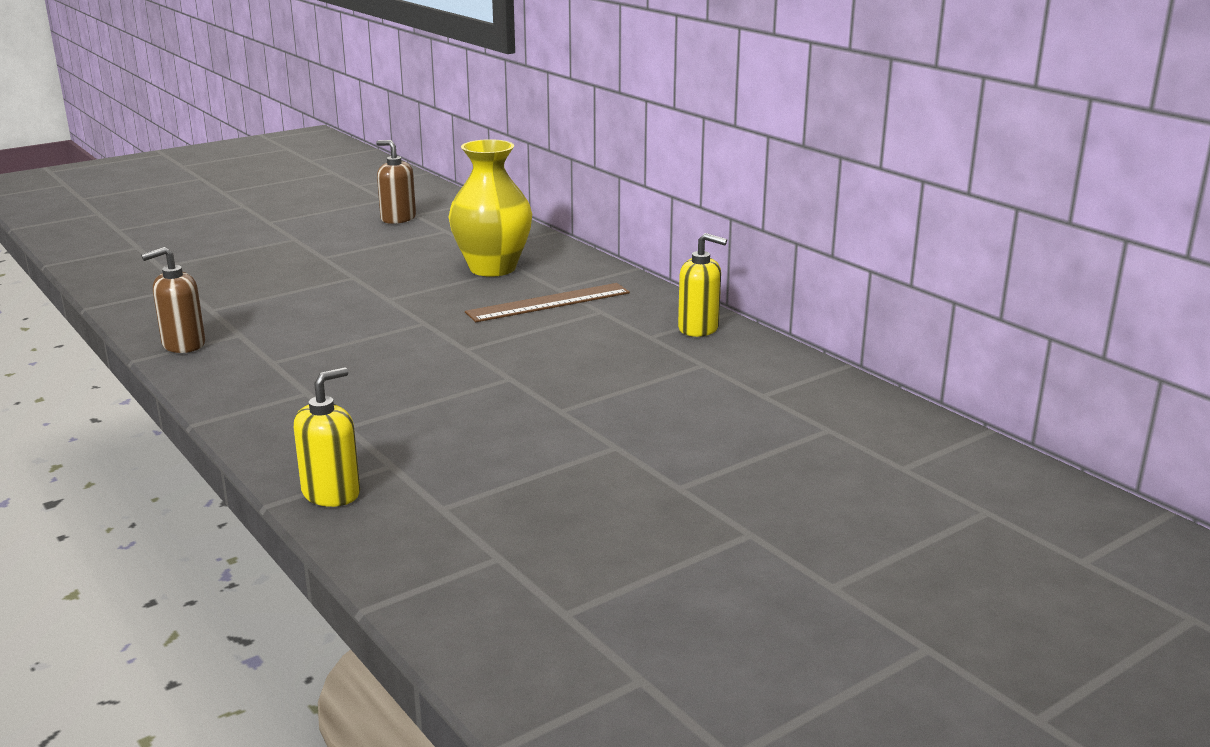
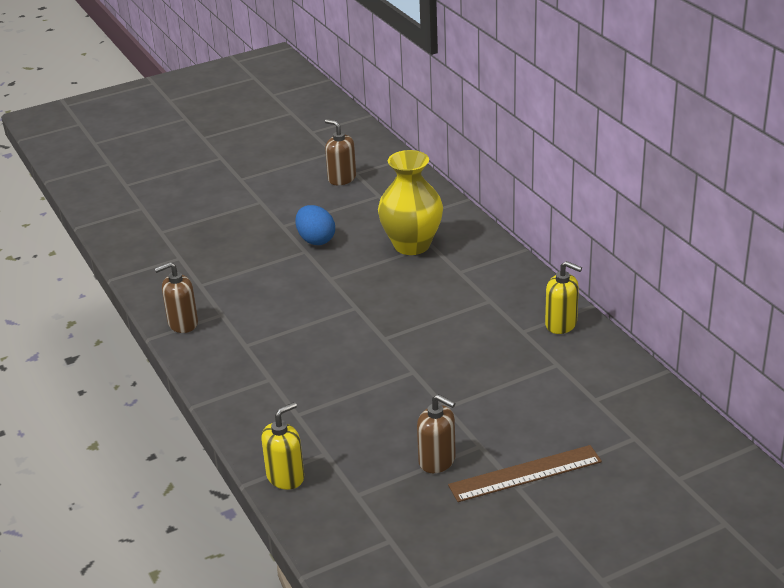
camera: 10 degrees right, 10 degrees up
(367, 267) = (316, 240): none -> blue egg
(548, 302) = (451, 288): brown ruler -> brown ruler (525, 473)
(557, 465) = (437, 461): none -> brown soap dispenser

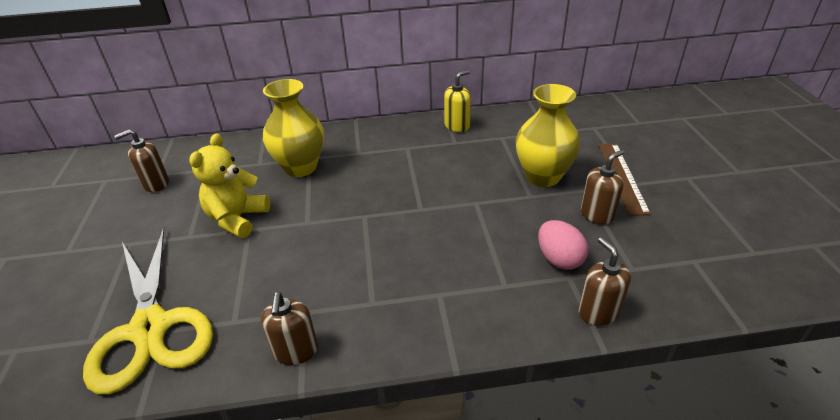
camera: 70 degrees left, 5 degrees up
(179, 252) = (151, 329): none -> yellow scissors
(285, 477) = (598, 312): yellow soap dispenser -> brown soap dispenser
(316, 240) = (237, 219): blue egg -> yellow teddy bear
(348, 443) = (559, 259): none -> pink egg
(489, 410) = (542, 176): none -> yellow vase

